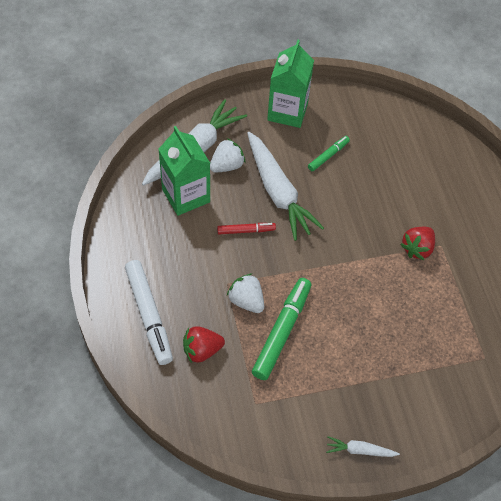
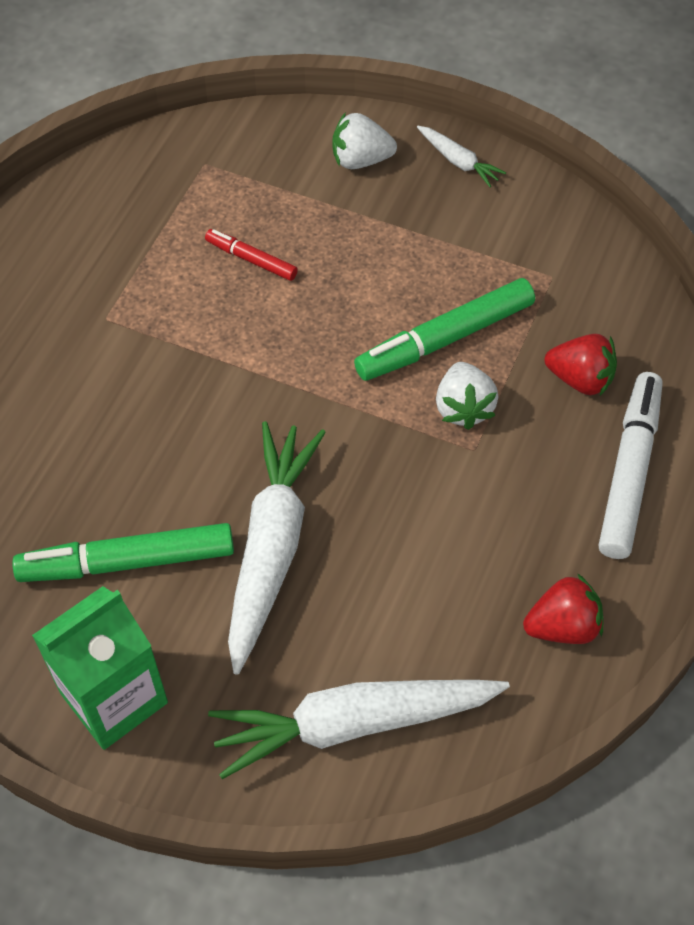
camera: 140 degrees left, 0 degrees up
(186, 195) = (434, 639): green carton -> none
(227, 165) = (318, 653): white strawberry -> white strawberry (361, 160)
(246, 231) = (379, 514): red marker -> red marker (251, 259)
(328, 156) = (127, 561): green marker -> green marker, size x1.86
(417, 248) = (144, 334): red strawberry -> red strawberry (563, 626)

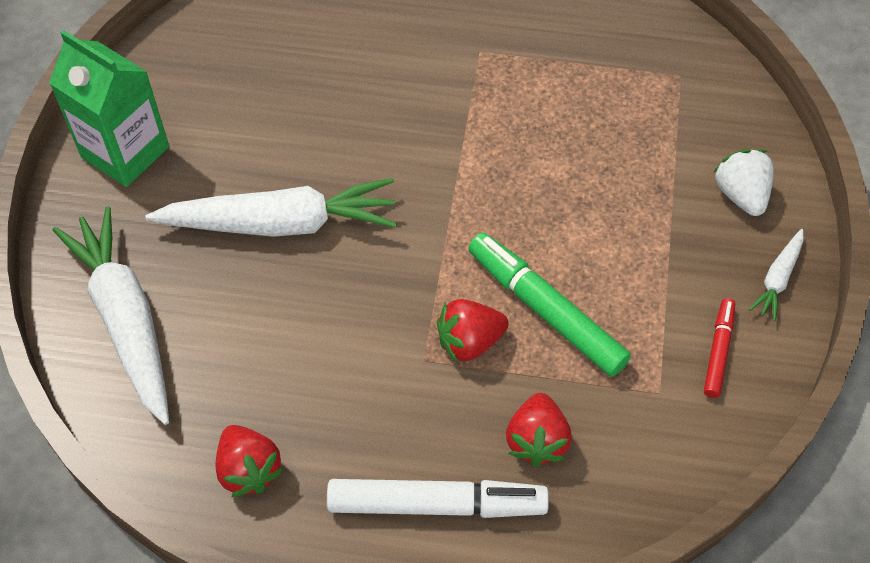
camera: 75 degrees right, 0 degrees up
(127, 561) = (247, 128): green marker -> none
(251, 259) = (582, 137): red marker -> red marker (718, 351)
(463, 408) = (469, 342): white strawberry -> red strawberry

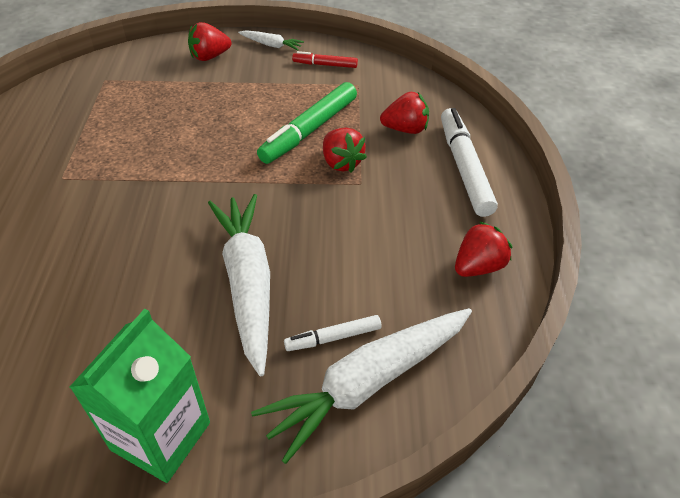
camera: 100 degrees left, 10 degrees down
(188, 296) = (333, 337): none -> white marker
(741, 194) = (209, 57): white strawberry -> red strawberry

